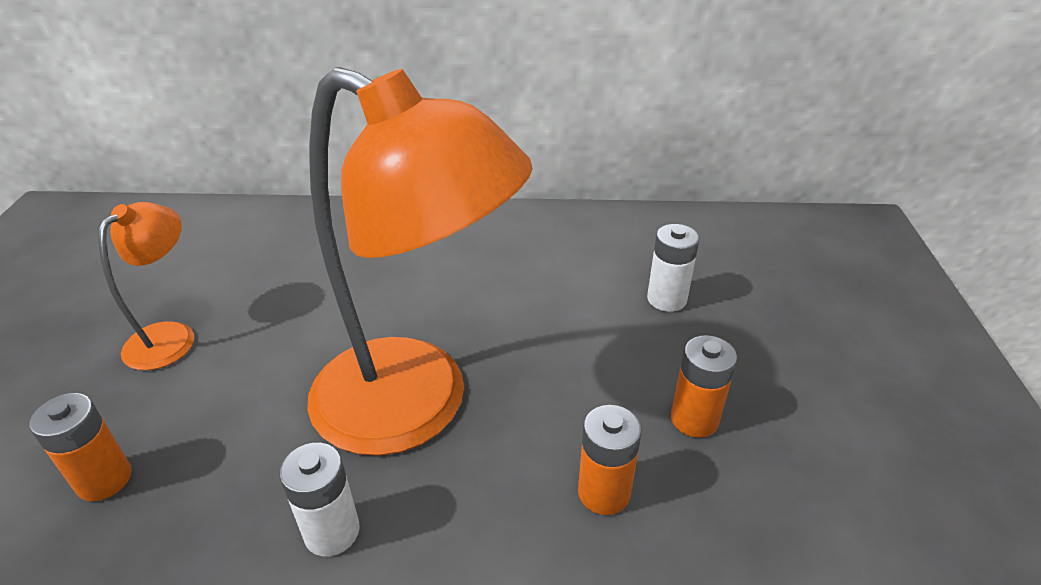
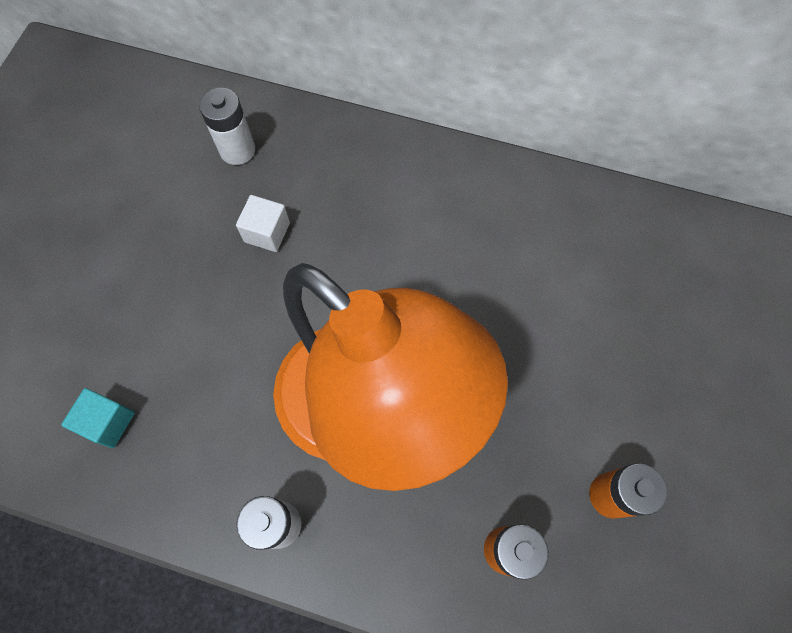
camera: 15 degrees right, 30 degrees up
(104, 479) = (108, 422): orange battery -> turquoise cube
(170, 336) = (163, 269): orange lamp -> none
(283, 289) = (267, 232): none -> white cube
(666, 299) = (635, 340): white battery -> white battery (237, 150)

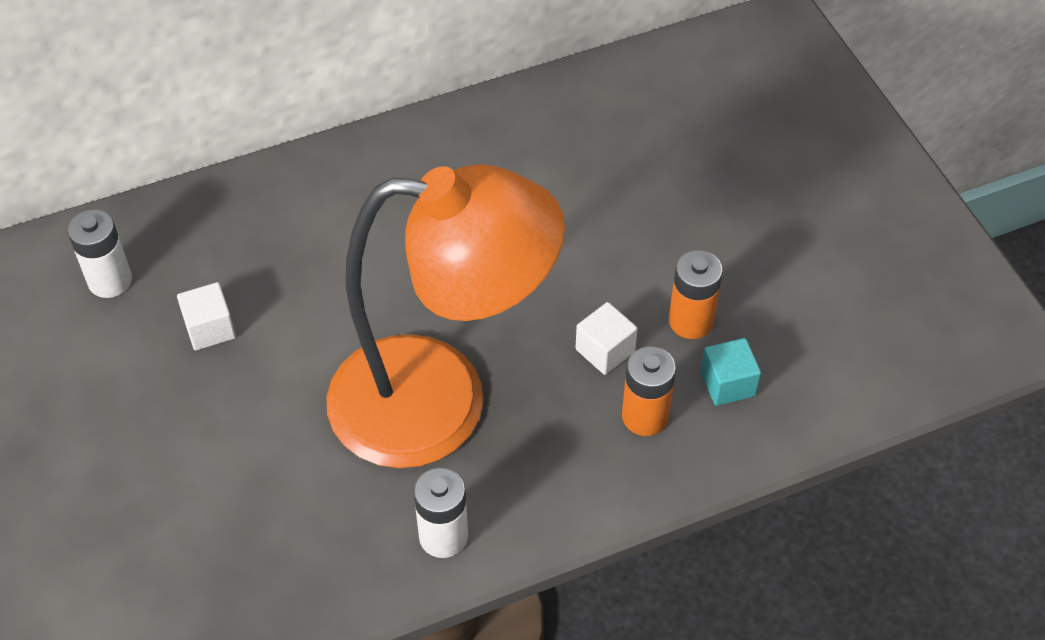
camera: 40 degrees left, 15 degrees down
(108, 422) = (206, 578): turquoise cube -> turquoise cube (727, 384)
(521, 466) = (605, 350): none -> white cube

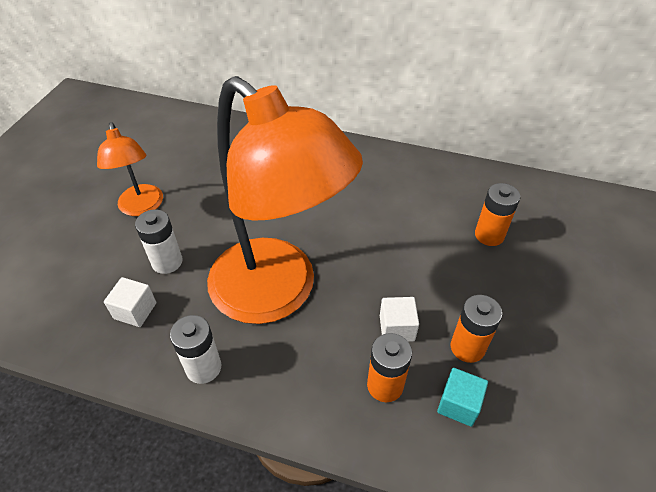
camera: 40 degrees right, 5 degrees down
(110, 280) = (196, 141): white battery -> white battery (167, 262)
(146, 419) = (142, 207): none -> orange lamp
(210, 328) = (212, 186): white cube -> white cube (135, 311)
(611, 175) = (489, 235): none -> orange battery

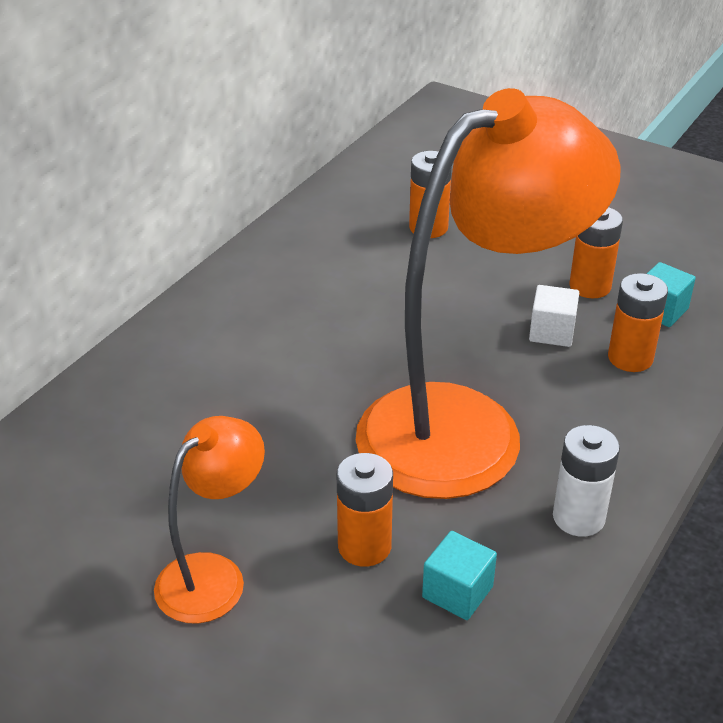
camera: 75 degrees left, 10 degrees down
(135, 311) = (457, 592): white cube -> turquoise cube
(142, 207) = (214, 575): orange lamp -> orange lamp turned 45 degrees counterclockwise
(167, 262) = (364, 546): white battery -> orange battery

